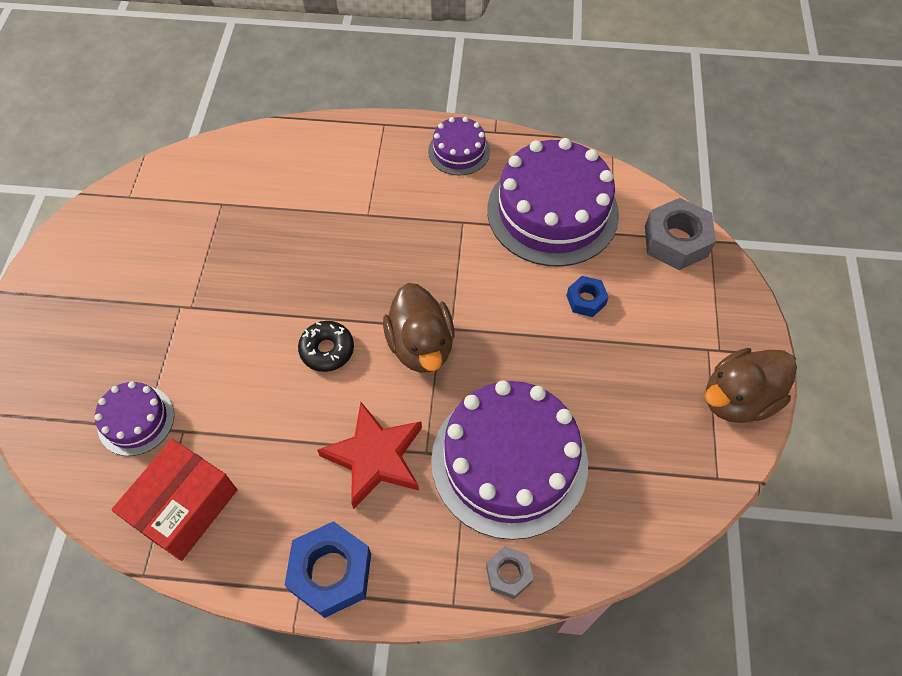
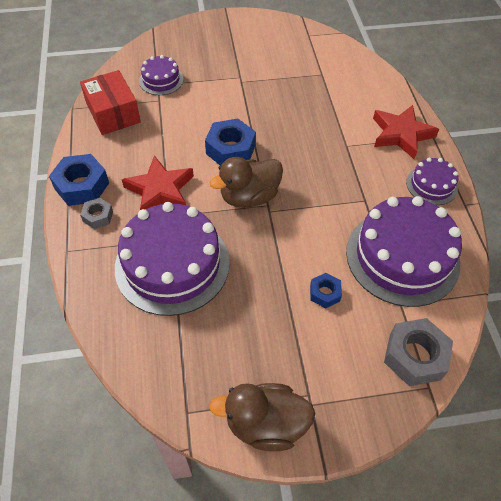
camera: 75 degrees right, 5 degrees down
(184, 506) = (113, 113): red box -> red box turned 45 degrees clockwise
(327, 350) = (230, 149): black donut -> blue nut
(369, 153) = (401, 134): none -> red star
(508, 574) = (90, 278): grey nut -> grey nut (98, 216)
(737, 399) = (265, 424): brown duck -> brown duck turned 45 degrees counterclockwise

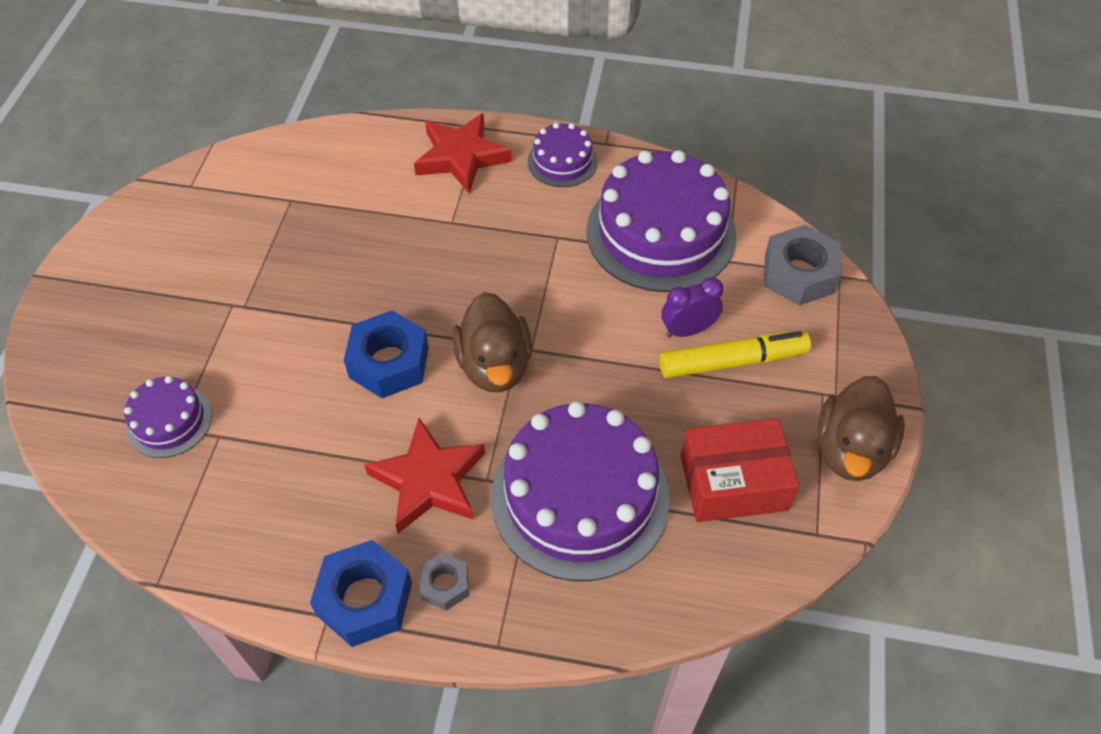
camera: 70 degrees left, 0 degrees up
(113, 113) = (211, 516): red box -> red box (733, 483)
(310, 327) = (732, 361): none -> yellow marker
(324, 293) = (688, 330): blue nut -> purple clock

